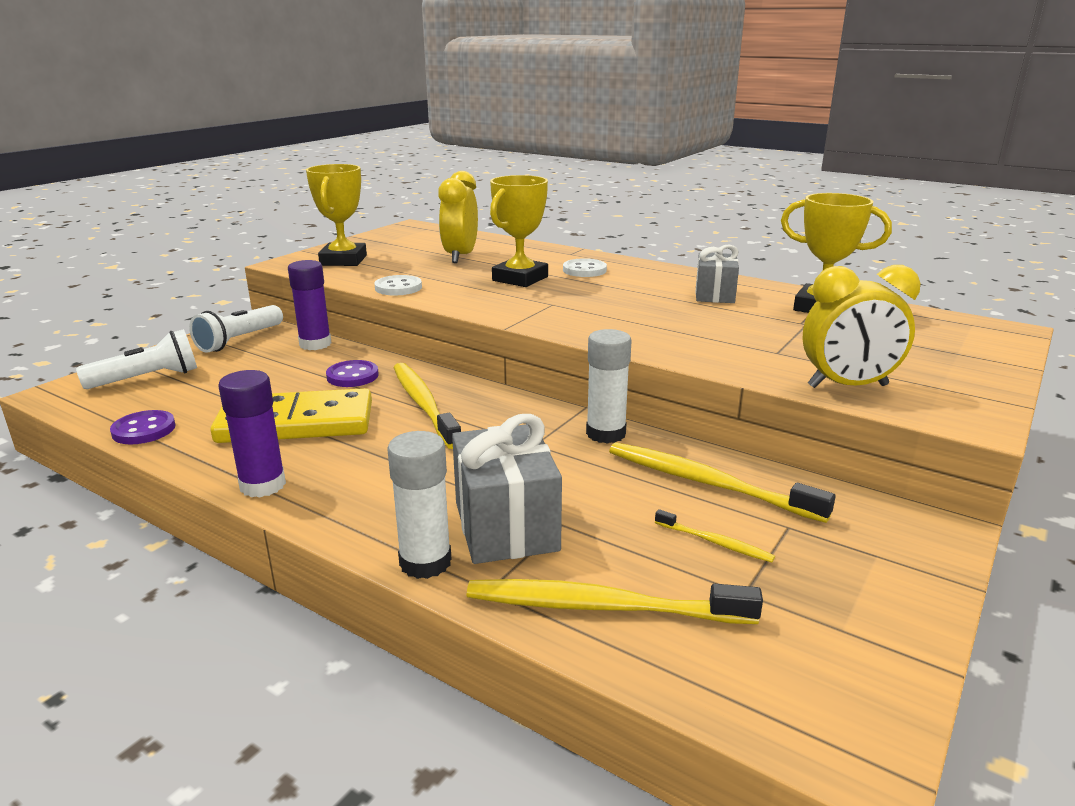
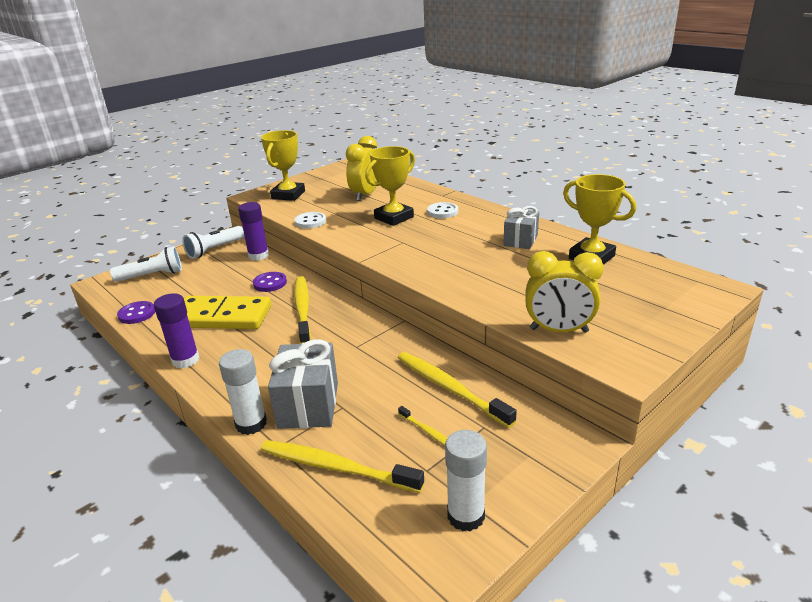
camera: 15 degrees right, 5 degrees up
(606, 433) = (405, 343): white glue stick -> white glue stick (466, 516)

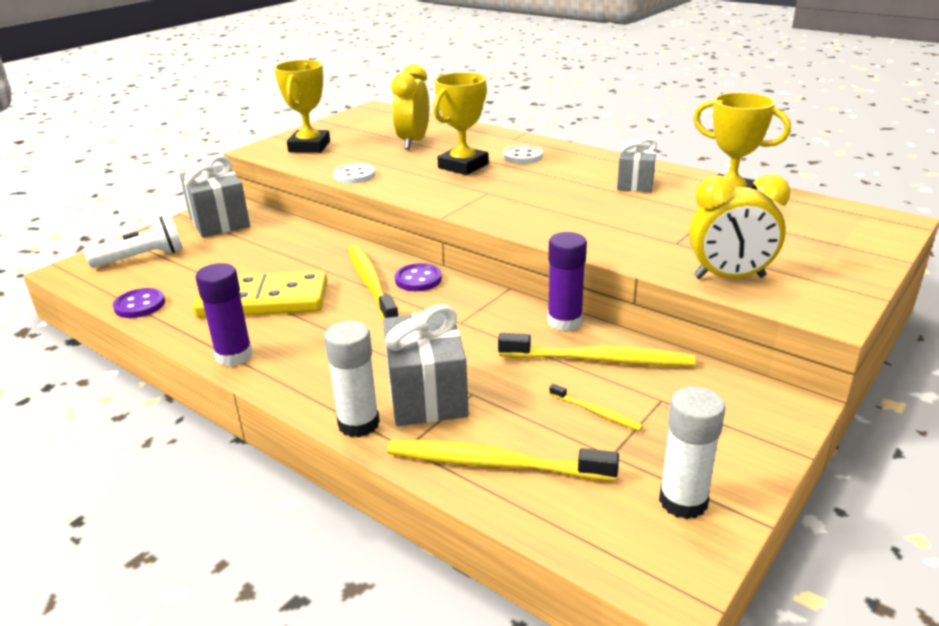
camera: 10 degrees left, 0 degrees up
(215, 250) = (219, 221): white flashlight -> grey gift
(258, 256) = (283, 225): purple glue stick -> purple glue stick (564, 322)
(270, 283) = (313, 256): purple button -> purple button (418, 279)
(449, 388) = (600, 360): yellow toothbrush -> yellow toothbrush turned 150 degrees clockwise

